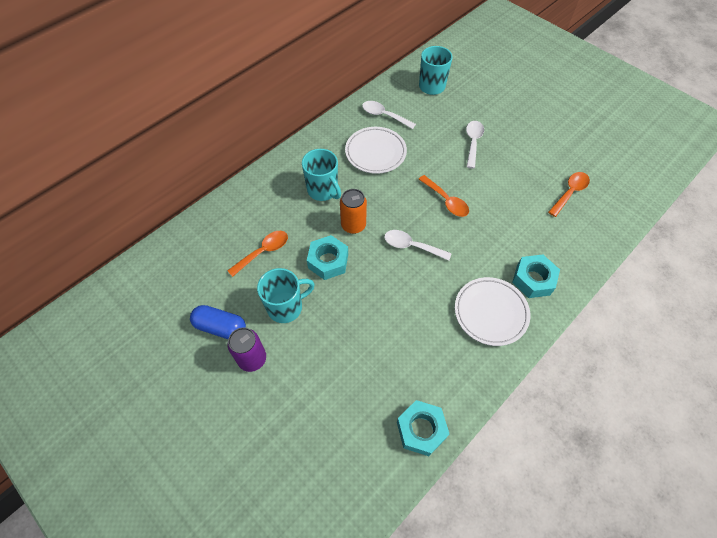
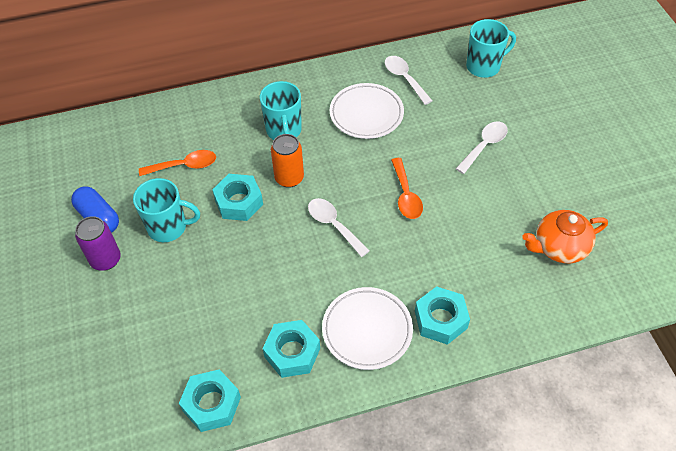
camera: 30 degrees right, 5 degrees down
(451, 357) = (292, 352): none -> turquoise nut
(570, 192) = (559, 247): orange spoon -> orange teapot

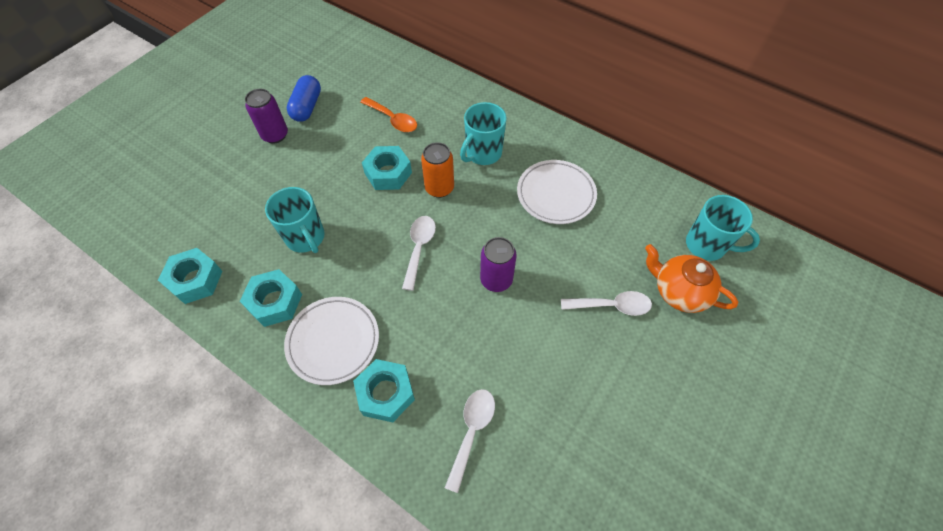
camera: 50 degrees right, 5 degrees up
(168, 227) = (330, 149): turquoise mug -> turquoise mug (306, 238)
(404, 78) = (623, 195): white spoon -> white spoon (472, 431)
(406, 195) = (496, 280): orange spoon -> purple can
(559, 247) = (551, 450): orange teapot -> orange teapot (679, 291)

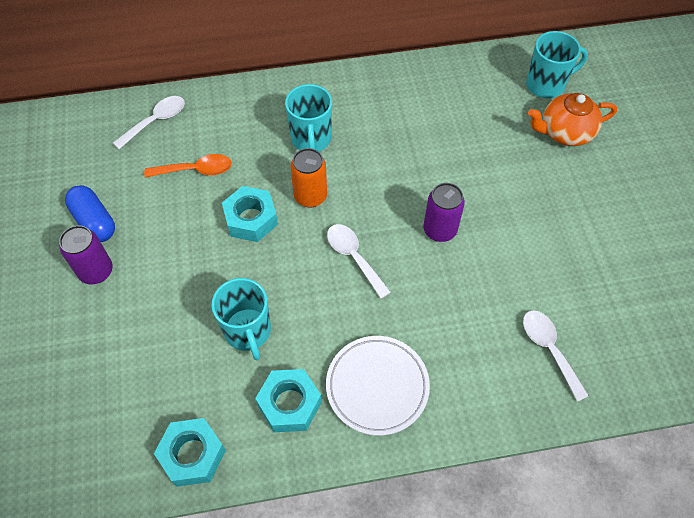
camera: 45 degrees left, 0 degrees up
(306, 238) = (248, 331): turquoise mug -> turquoise mug turned 60 degrees clockwise
(386, 393) = (462, 383): turquoise nut -> none
(556, 194) = (406, 129): white plate -> none
(611, 306) = (536, 180): white spoon -> white spoon (156, 121)

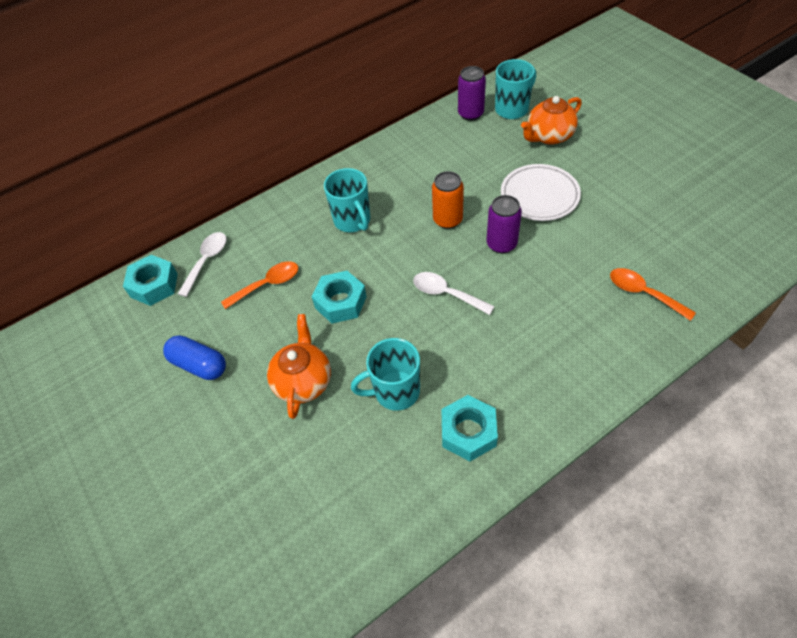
camera: 20 degrees left, 5 degrees down
(96, 271) = (226, 405): purple can -> purple can (470, 114)
(173, 281) = (303, 381): none -> orange teapot
(192, 455) = (411, 516): turquoise nut -> turquoise nut (154, 285)
(248, 331) = (395, 391): turquoise mug -> turquoise mug turned 120 degrees clockwise
(310, 196) = (380, 263): orange can -> orange can (447, 220)
(377, 386) = (531, 383): white plate -> white plate (539, 196)
(549, 349) = (643, 293): white spoon -> orange spoon

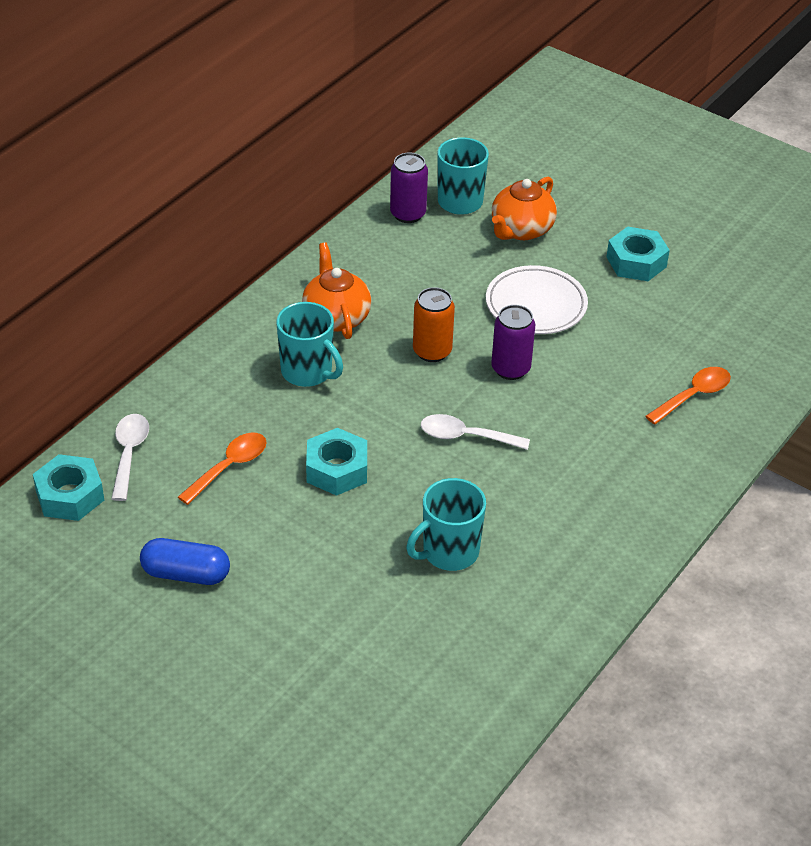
camera: 25 degrees left, 10 degrees down
(303, 381) = (331, 564): orange teapot -> orange teapot (336, 317)
(468, 432) = (550, 575): turquoise nut -> turquoise nut (636, 262)
(643, 293) = (693, 395): orange spoon -> orange spoon turned 120 degrees clockwise

